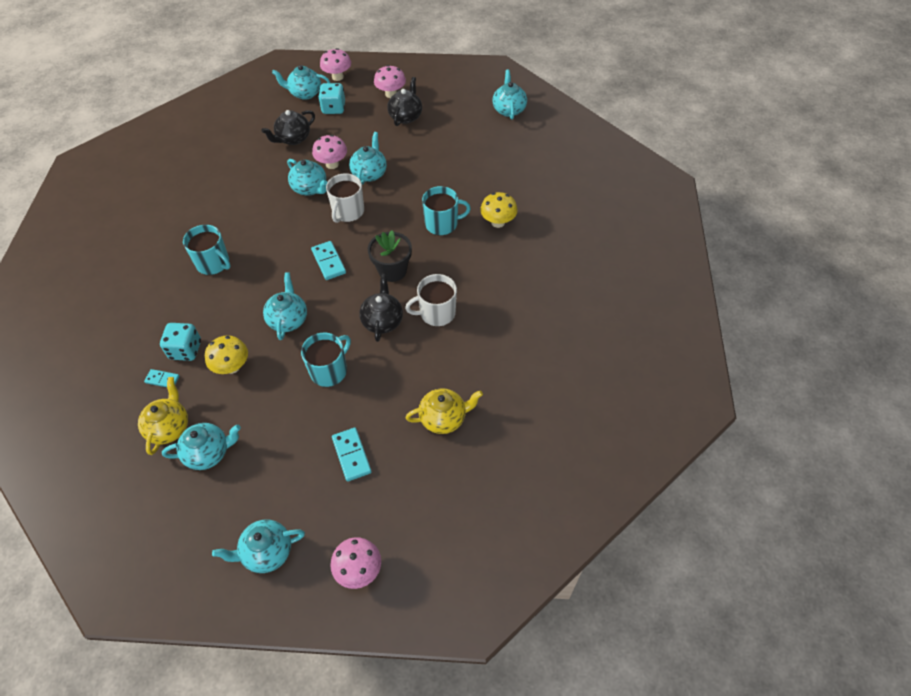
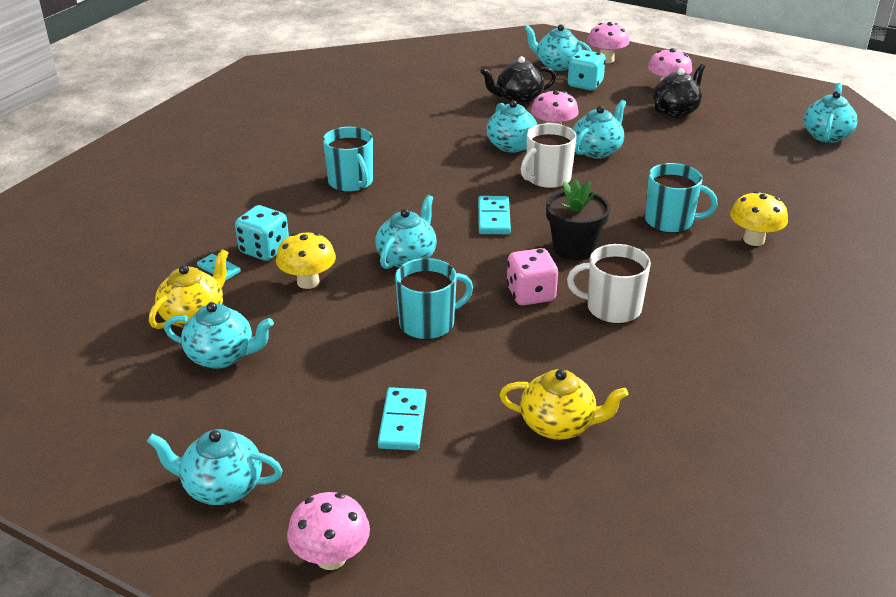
camera: 25 degrees right, 20 degrees down
(382, 321) = (530, 294): black teapot -> pink dice

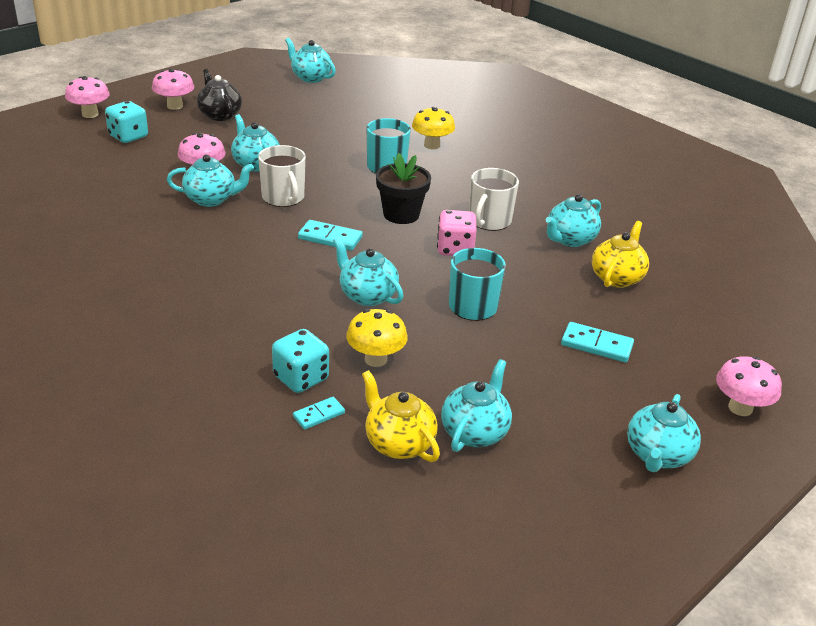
camera: 75 degrees left, 0 degrees up
(351, 182) = (204, 300): turquoise mug -> none
(518, 99) = (122, 174): black teapot -> none
(557, 65) = (72, 138): turquoise teapot -> turquoise teapot (570, 239)

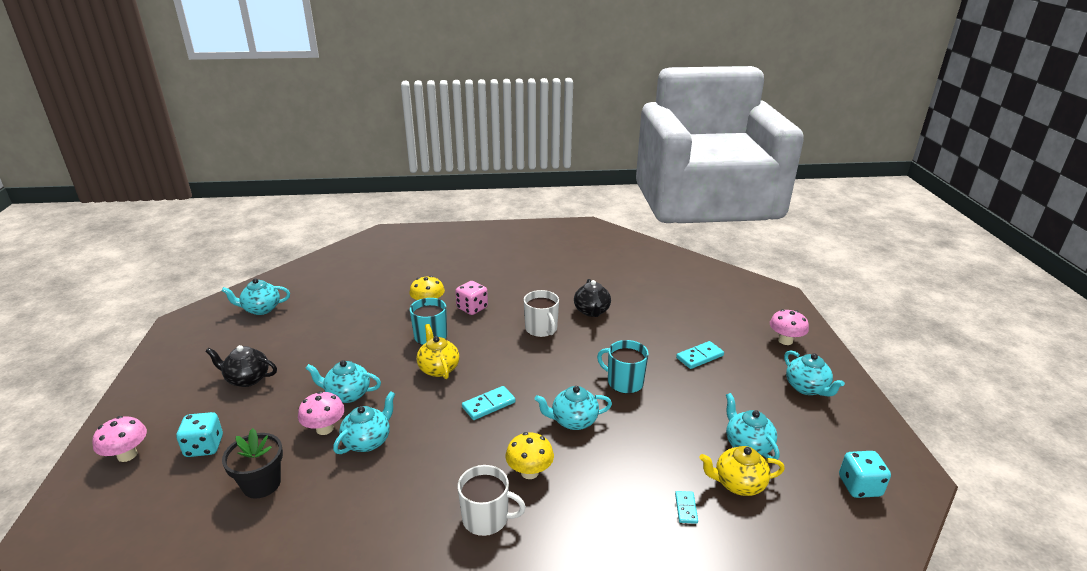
camera: 50 degrees left, 5 degrees down
(175, 106) = (194, 397): pink mushroom -> none
(283, 197) = (411, 402): white mug -> white mug (486, 518)
(301, 378) = (640, 498): turquoise dice -> turquoise dice (859, 486)
(376, 359) = (646, 452): yellow mushroom -> yellow mushroom (529, 472)
(401, 214) = (495, 359): black flower pot -> black flower pot (261, 484)
(455, 249) = (558, 358): pink dice -> pink dice (472, 308)
(570, 239) = (591, 311): turquoise teapot -> black teapot
(617, 278) = (644, 316): yellow teapot -> yellow teapot (438, 368)

